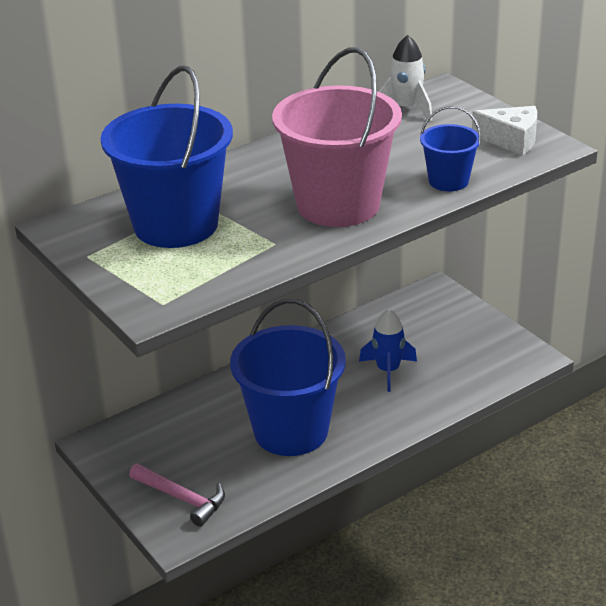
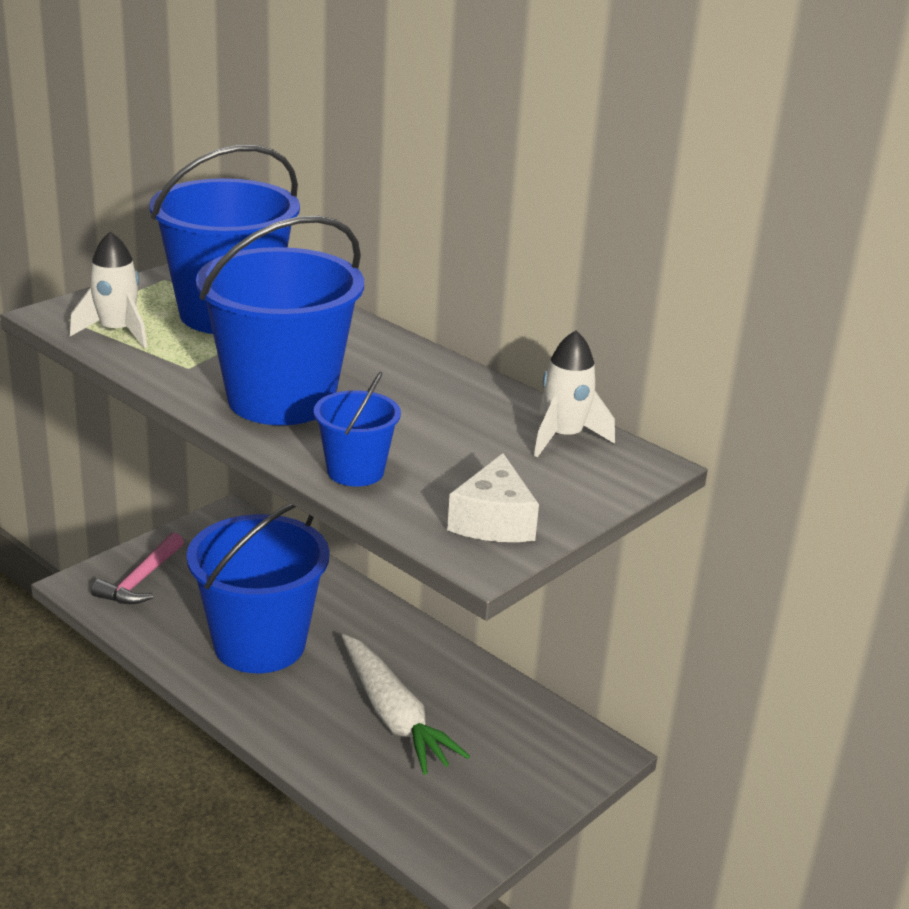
camera: 75 degrees right, 5 degrees down
(198, 277) = (117, 332): none -> white rocket
(338, 205) = (281, 399): pink bucket -> blue bucket
(388, 370) = (394, 716): blue rocket -> white carrot

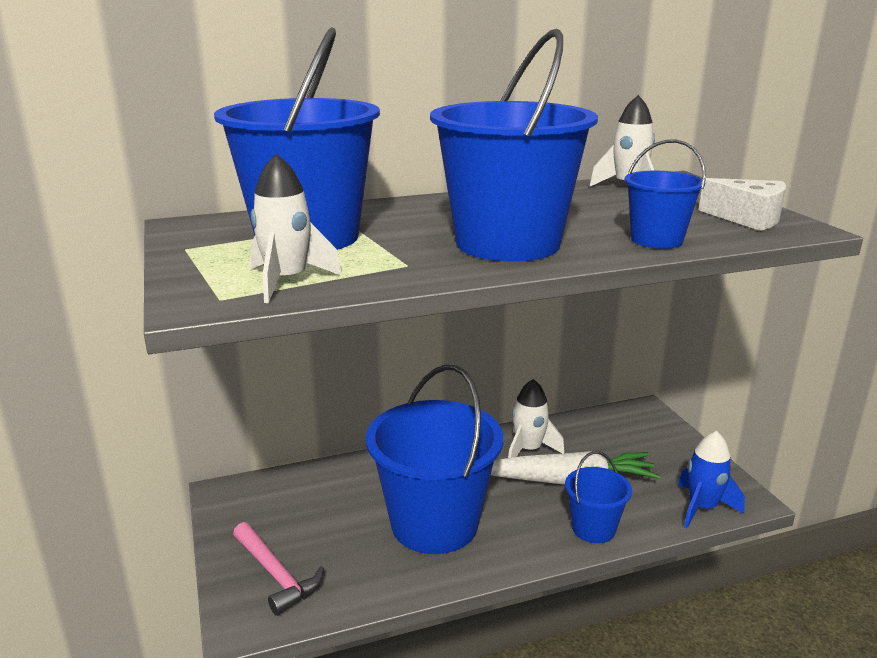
camera: 60 degrees left, 5 degrees down
(318, 750) = (593, 528): none -> blue bucket
(413, 829) = (702, 508): none -> blue rocket
(433, 675) = (528, 450): none -> white rocket

